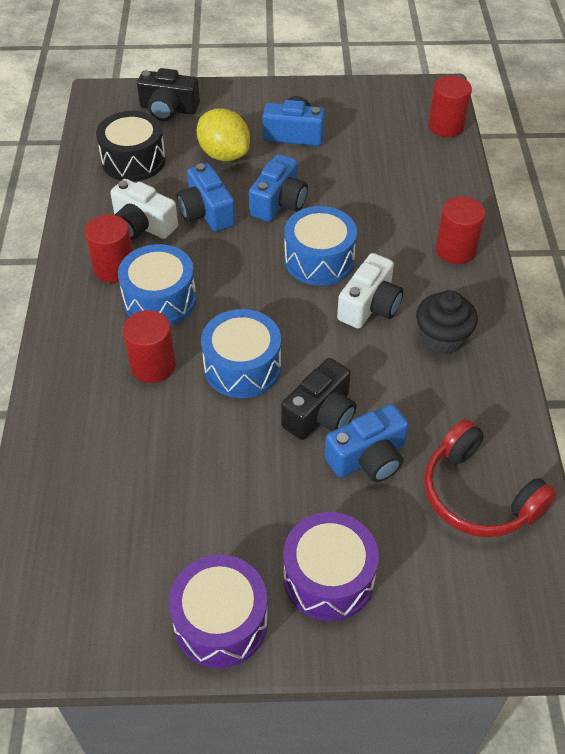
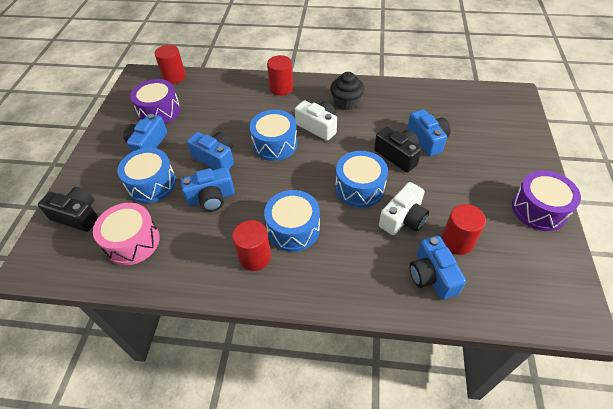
camera: 80 degrees left, 0 degrees up
(85, 456) = (432, 276): none -> blue camera
(133, 160) = (132, 242): black drum -> pink drum
(142, 225) = (212, 237): white camera -> white camera (403, 218)
(153, 365) = (354, 235): red cylinder -> red cylinder (457, 241)
(168, 109) = (77, 216): black camera -> black camera turned 90 degrees counterclockwise
(224, 154) = (152, 184): yellow lemon -> blue drum
(328, 577) = (503, 163): purple drum -> purple drum (159, 111)
(478, 495) = (447, 105): red headphones -> none

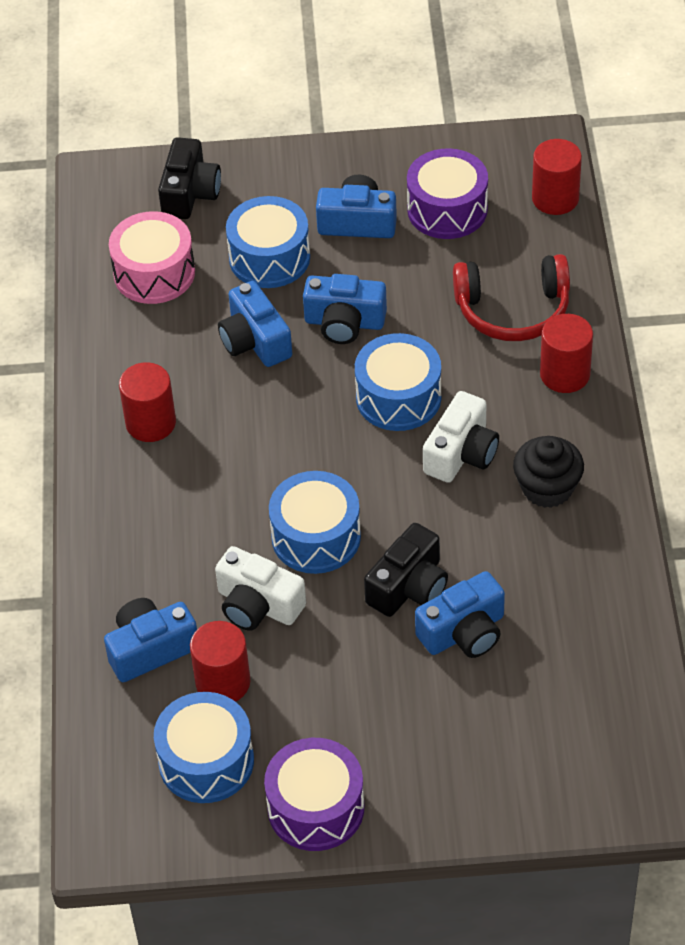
camera: 80 degrees right, 0 degrees up
(215, 158) = (344, 322): blue camera -> blue camera turned 75 degrees clockwise
(235, 98) = (513, 310): none -> red headphones
(293, 229) = (210, 460): blue drum -> blue drum (206, 761)

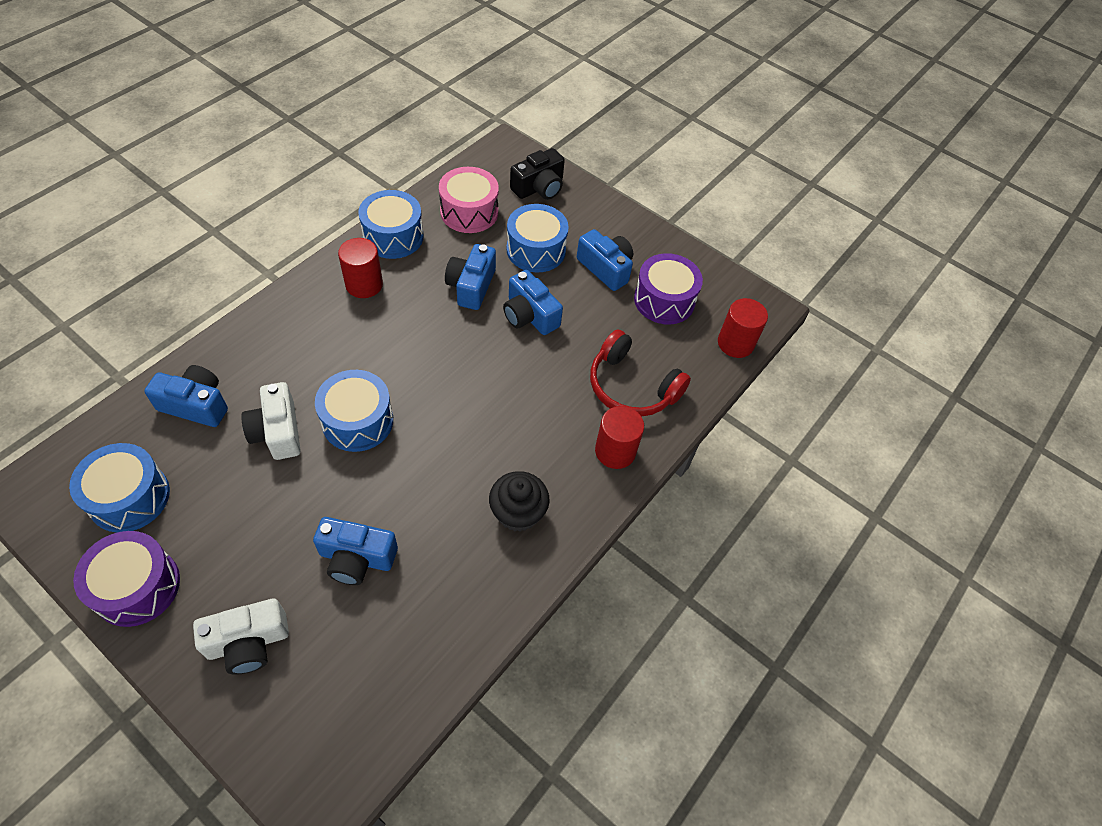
camera: 35 degrees right, 5 degrees up
(223, 682) = (200, 459): red cylinder -> none
(398, 397) = (504, 381): blue drum -> blue drum (393, 236)
(409, 587) = (365, 499): black camera -> none
(461, 453) = (496, 445): white camera -> white camera (248, 642)

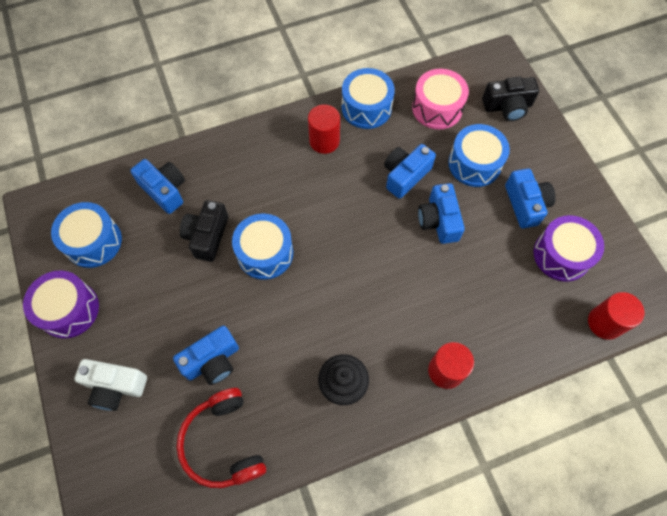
camera: 35 degrees right, 10 degrees up
(277, 431) = (207, 236): white camera -> black camera
(356, 558) = (212, 361): blue camera -> blue camera turned 75 degrees counterclockwise
(631, 386) = (490, 321): red headphones -> red headphones (224, 443)

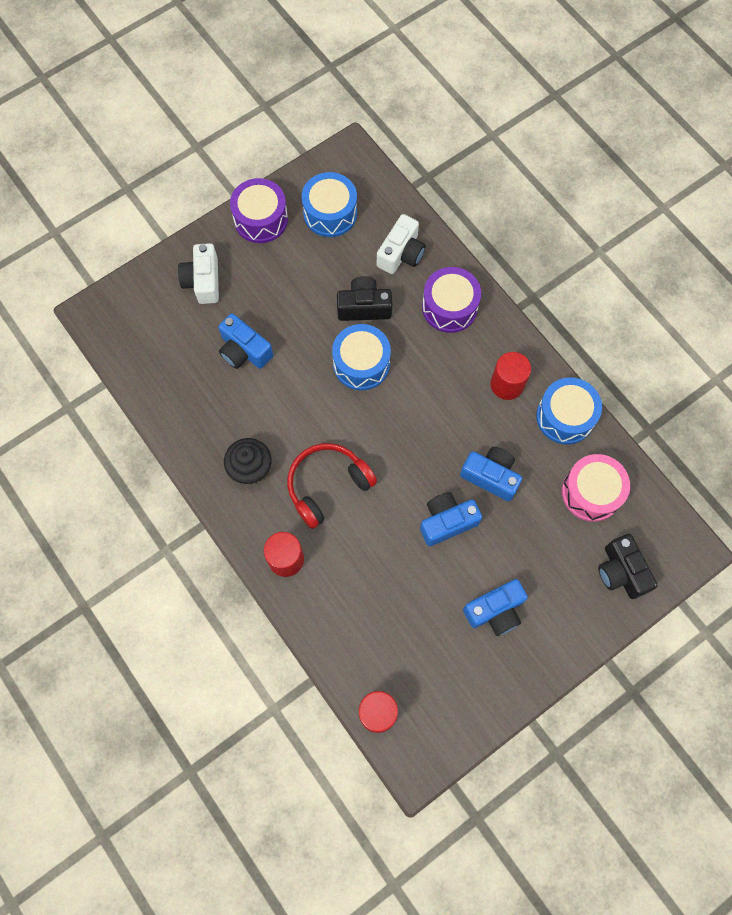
camera: 75 degrees right, 5 degrees up
(164, 190) = (401, 253): blue camera -> white camera
(224, 443) = (176, 382): red headphones -> red headphones (327, 486)
(474, 163) = (530, 547): blue drum -> none
(561, 255) = (444, 658): purple drum -> purple drum (449, 307)

